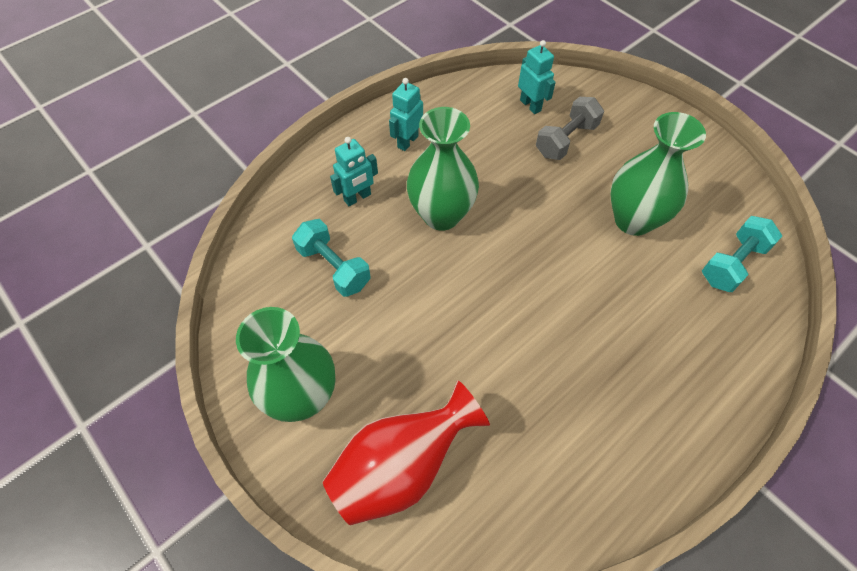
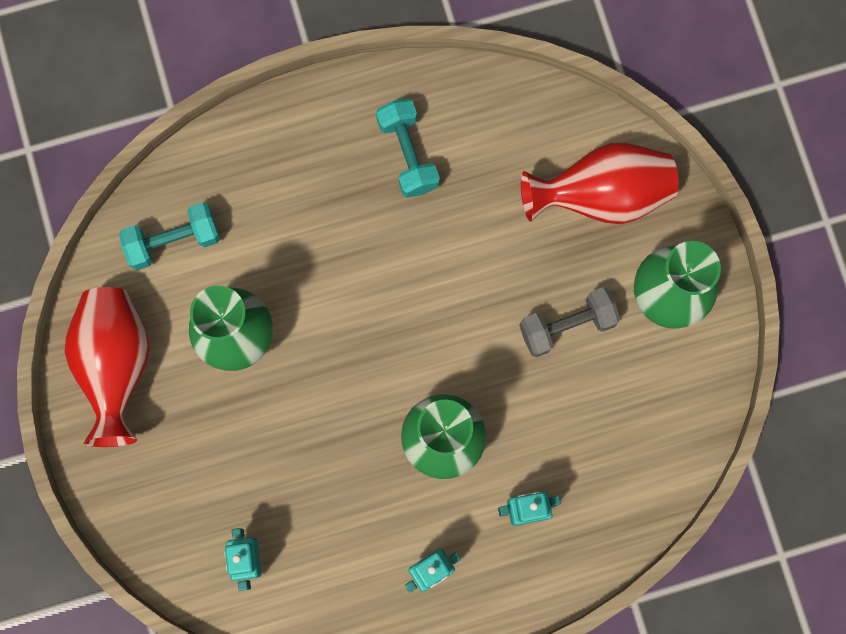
camera: 155 degrees left, 20 degrees up
(334, 267) = (587, 426): turquoise dumbbell -> turquoise dumbbell (408, 154)
(566, 140) = (239, 482): grey dumbbell -> grey dumbbell (567, 326)
(700, 171) = (116, 365): none -> red vase

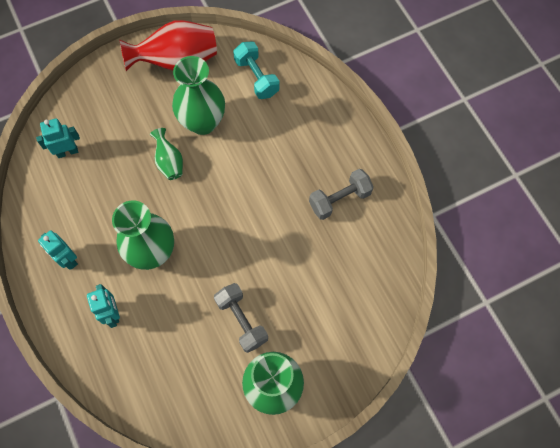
camera: 80 degrees right, 10 degrees down
(298, 399) = (169, 162): none -> green vase
(408, 154) = (339, 199): turquoise dumbbell -> grey dumbbell
(601, 195) = (338, 329): red vase -> none

